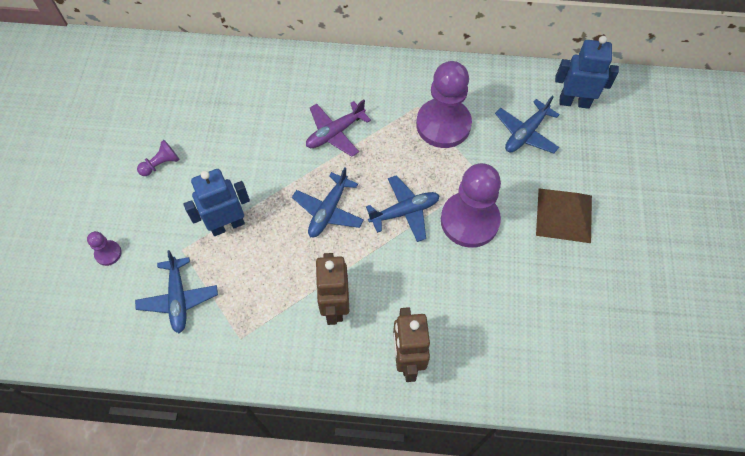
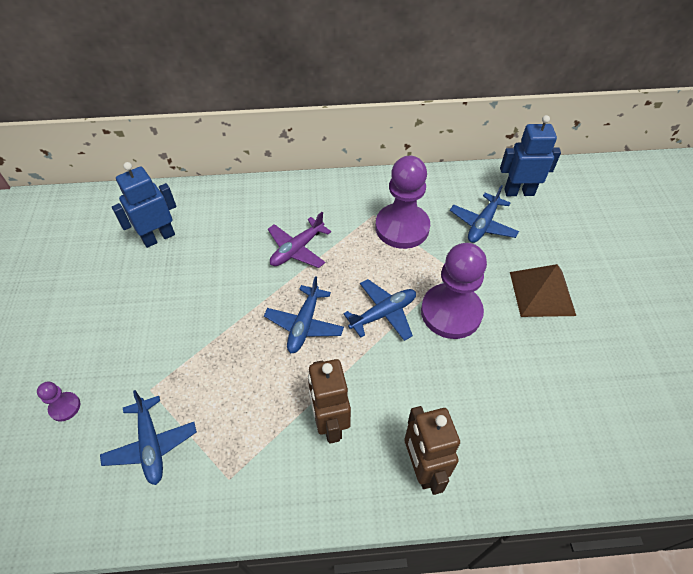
camera: 10 degrees left, 10 degrees down
(161, 164) = (118, 304): purple pawn -> none
(227, 225) = (198, 355): blue robot -> blue robot (158, 237)

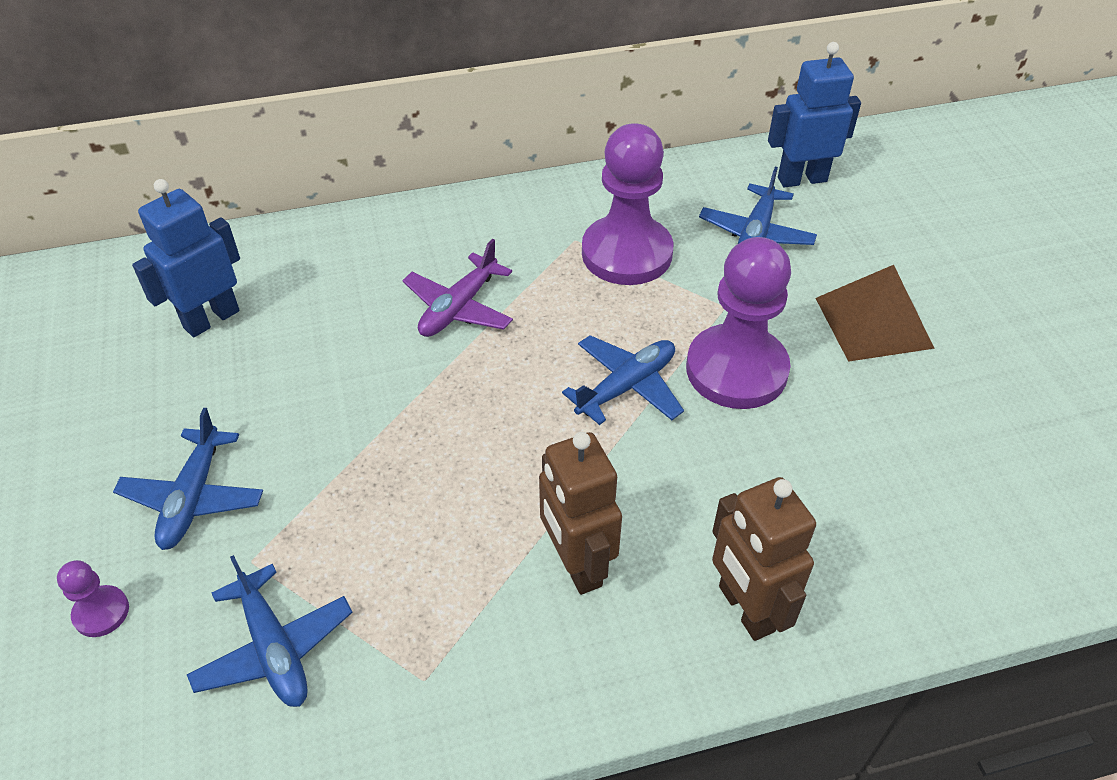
camera: 10 degrees left, 5 degrees down
(304, 324) = (498, 421): blue plane -> blue plane (193, 497)

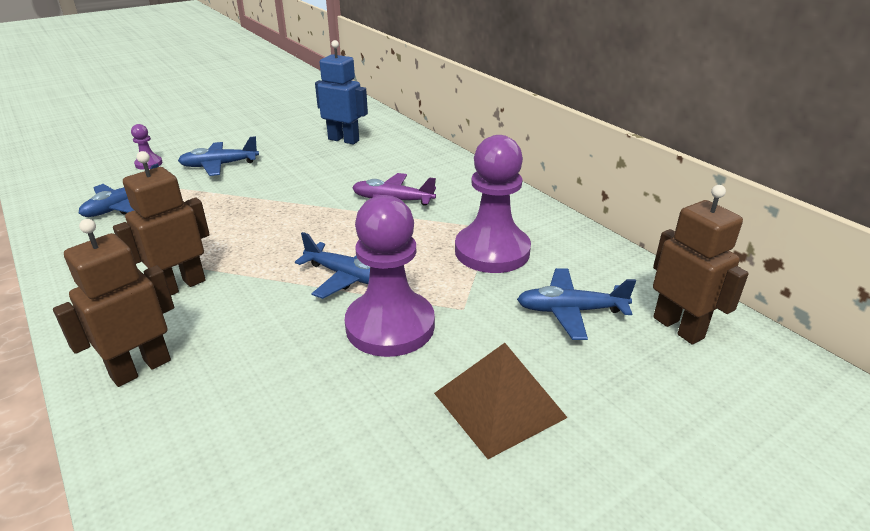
camera: 70 degrees right, 15 degrees down
(802, 179) = (678, 327): blue robot -> brown robot

